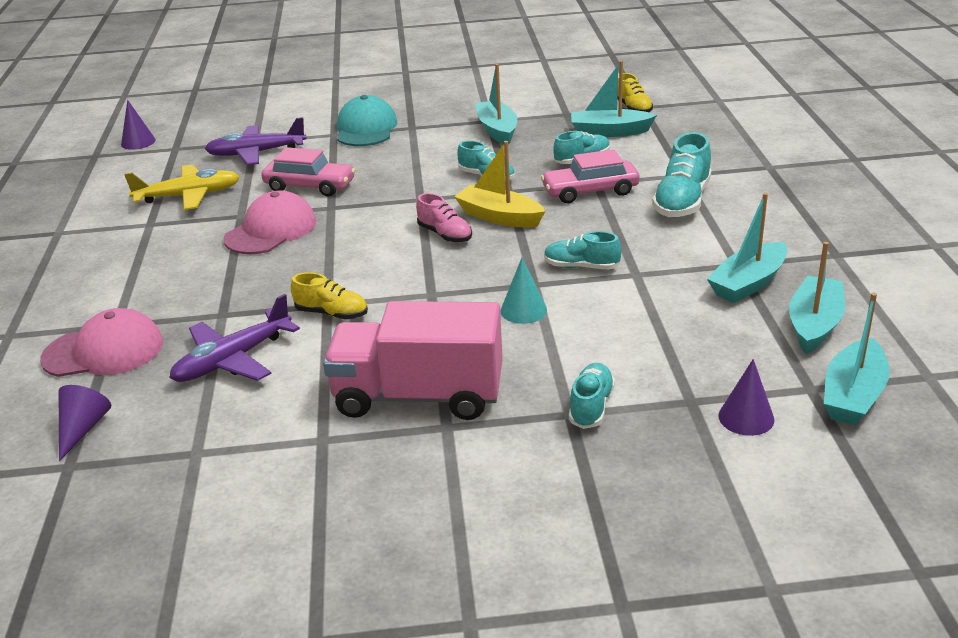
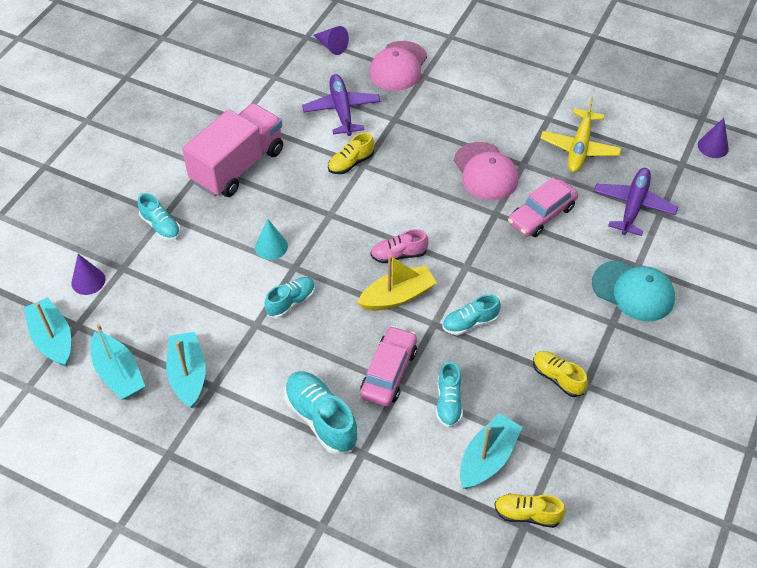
camera: 120 degrees right, 20 degrees up
(497, 130) = (557, 378): turquoise boat -> yellow shoe

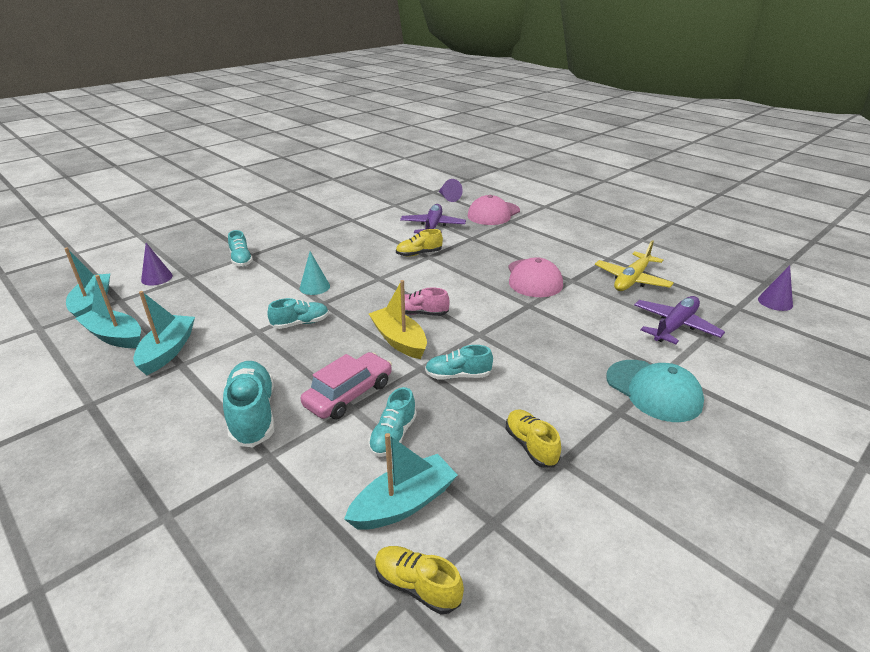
camera: 20 degrees right, 20 degrees down
(118, 373) = (115, 336): turquoise boat -> turquoise boat turned 135 degrees clockwise
(238, 166) = (329, 240): pink truck -> none
(397, 296) = (399, 340): yellow boat -> yellow boat turned 120 degrees counterclockwise
(541, 215) = (574, 314): pink car -> none

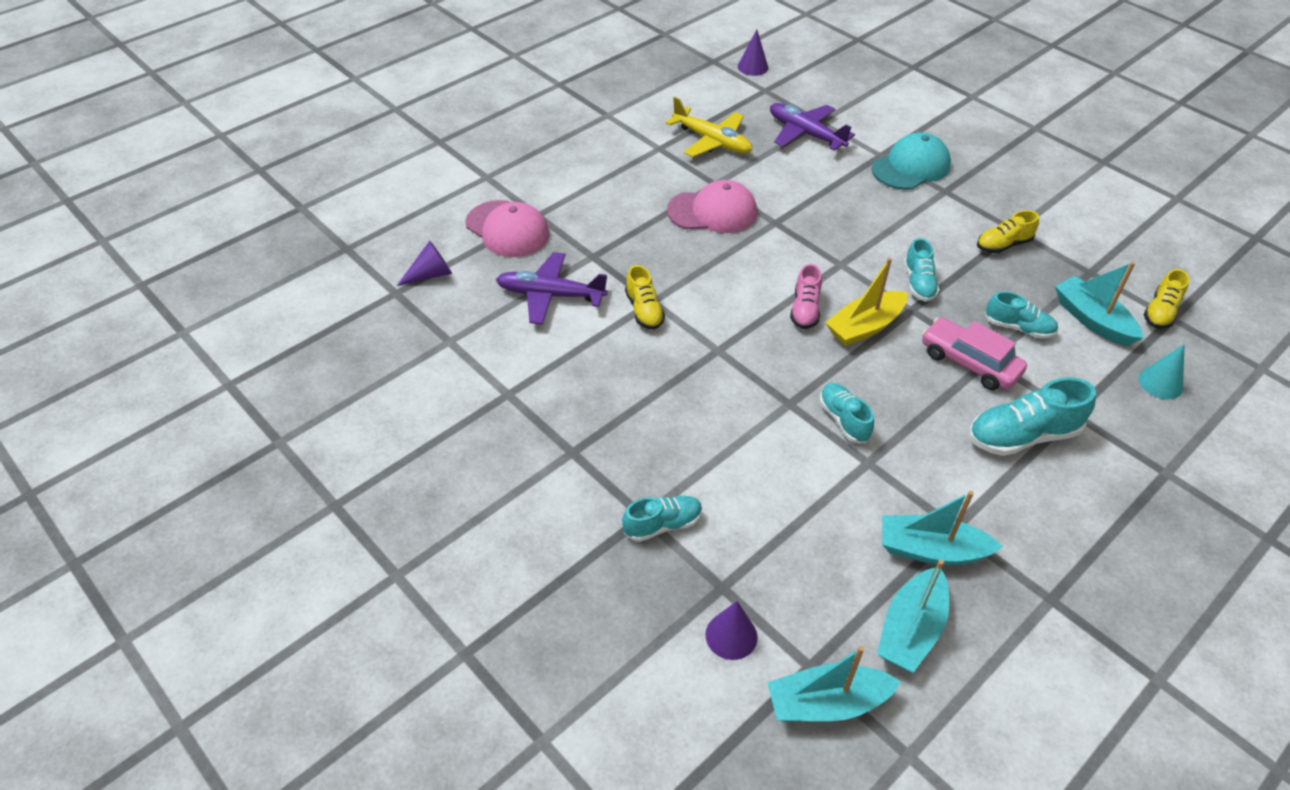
camera: 90 degrees left, 15 degrees up
(314, 287) = (748, 417): turquoise cone -> turquoise cone (1160, 383)

